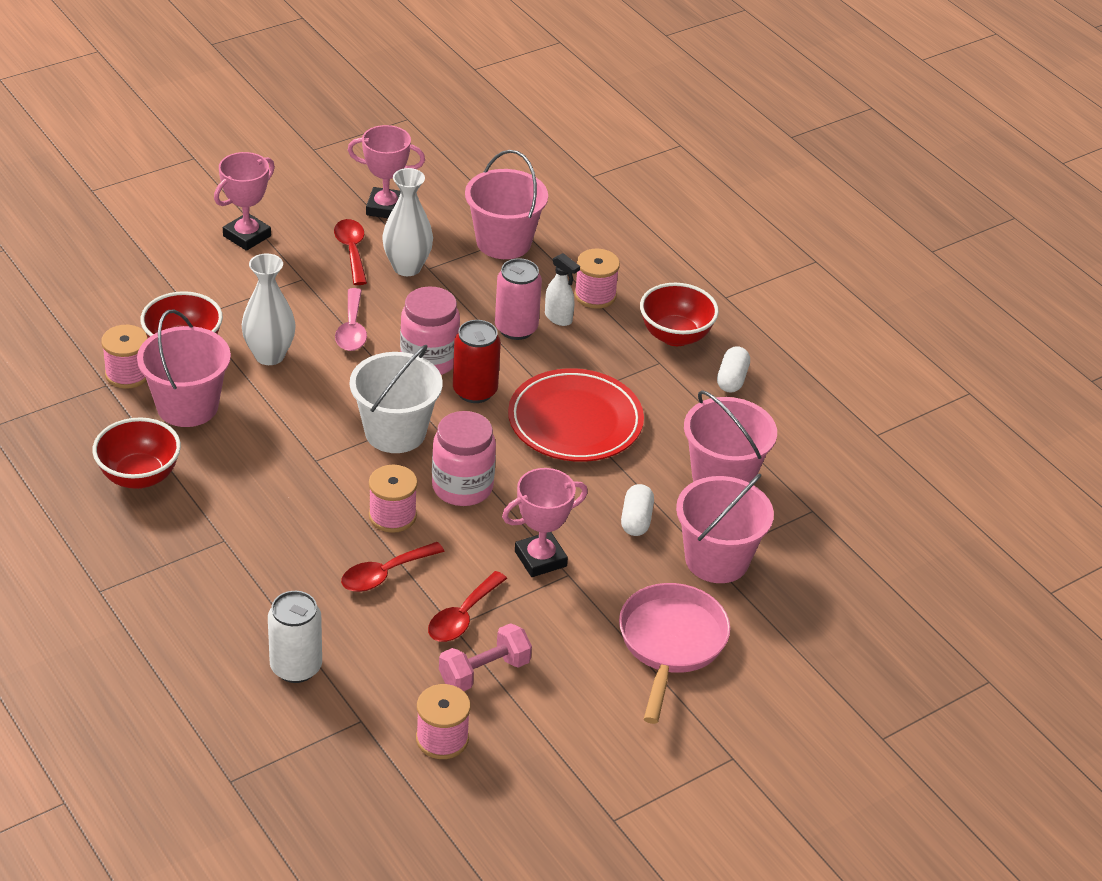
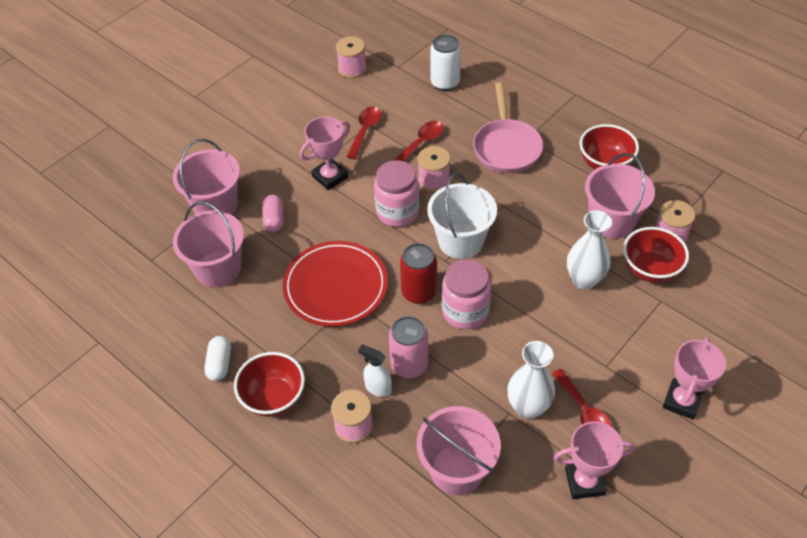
camera: 170 degrees right, 10 degrees up
(352, 329) = (538, 324): pink spoon -> none
(484, 672) = (342, 105): pink dumbbell -> none
(636, 520) = (274, 219): white capsule -> pink capsule
(671, 643) = (237, 146): pink pan -> pink pan (506, 147)

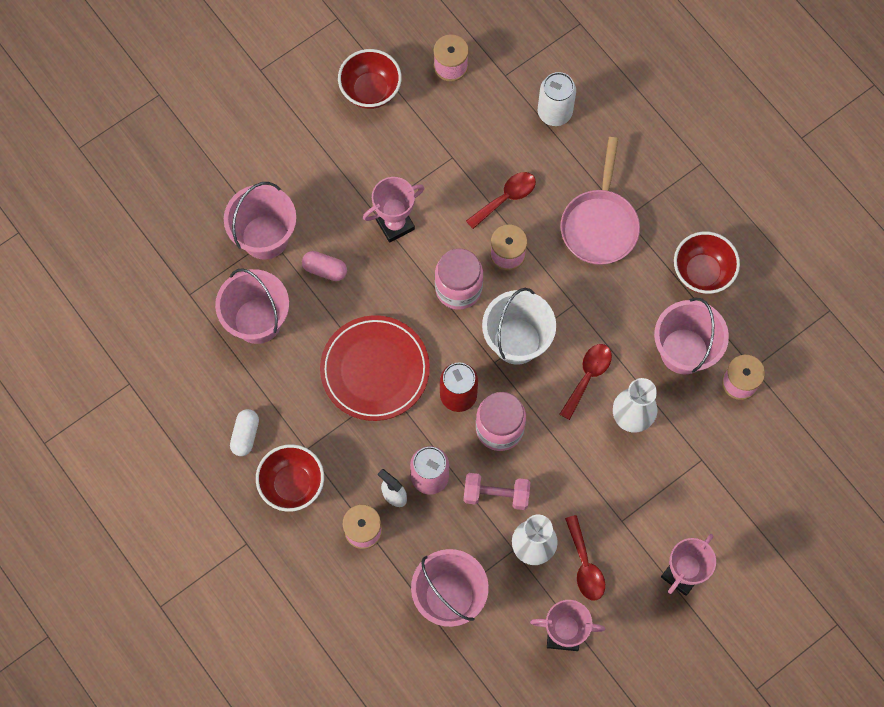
camera: 10 degrees right, 20 degrees up
(274, 219) = (325, 269): pink capsule -> pink capsule turned 75 degrees counterclockwise
(365, 131) = (447, 166): red spoon -> red spoon (588, 376)
(478, 367) = (496, 494): none -> pink dumbbell
(650, 270) = (703, 420): red bowl -> red bowl (370, 91)

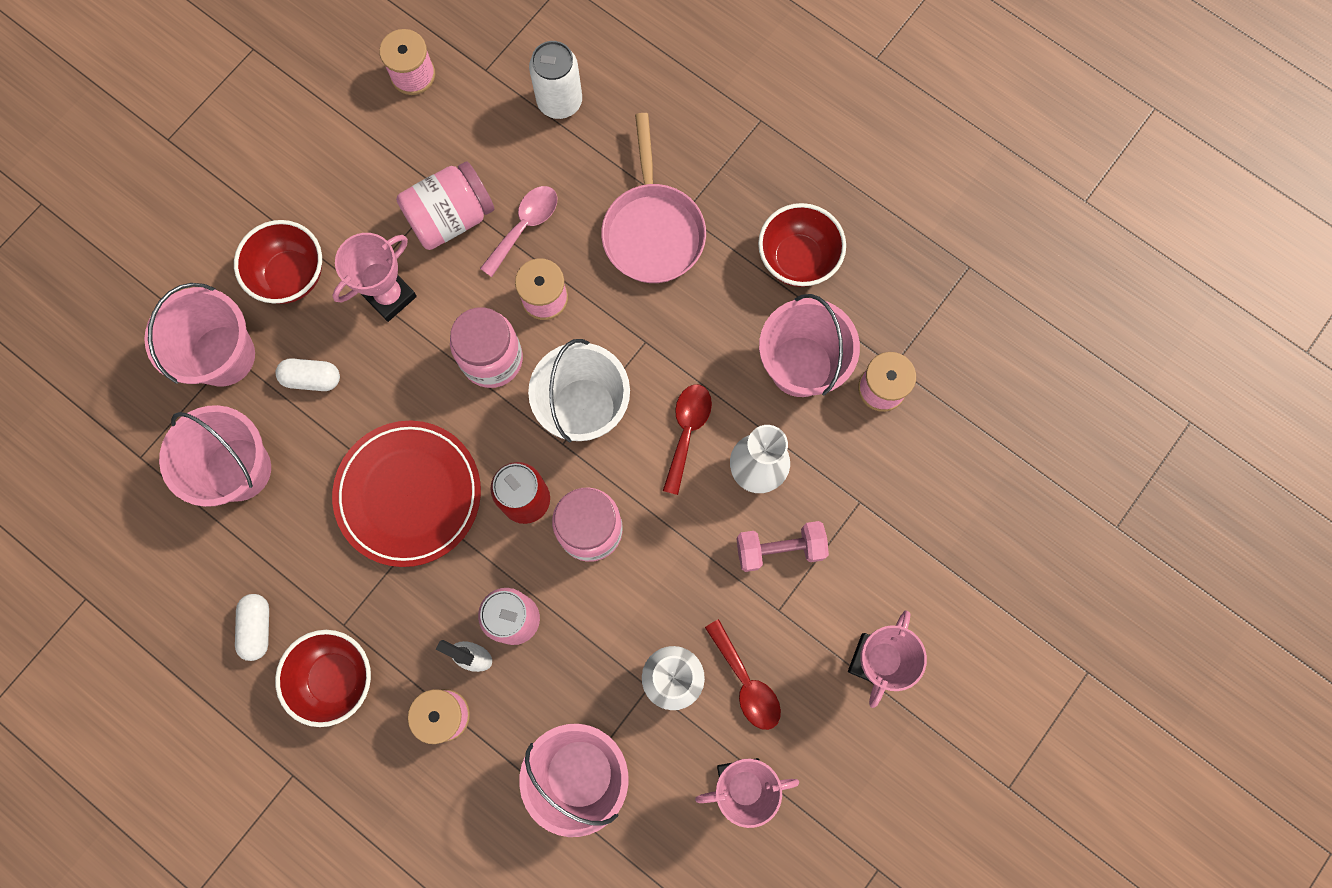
camera: 15 degrees left, 5 degrees up
(325, 269) = (312, 378): pink capsule -> white capsule
(370, 91) = (317, 131): red bowl -> red bowl (291, 276)
(453, 178) = (451, 218): none -> pink jar
(496, 494) = (607, 619): pink dumbbell -> pink dumbbell (779, 549)
(506, 198) = (525, 226): red spoon -> pink spoon

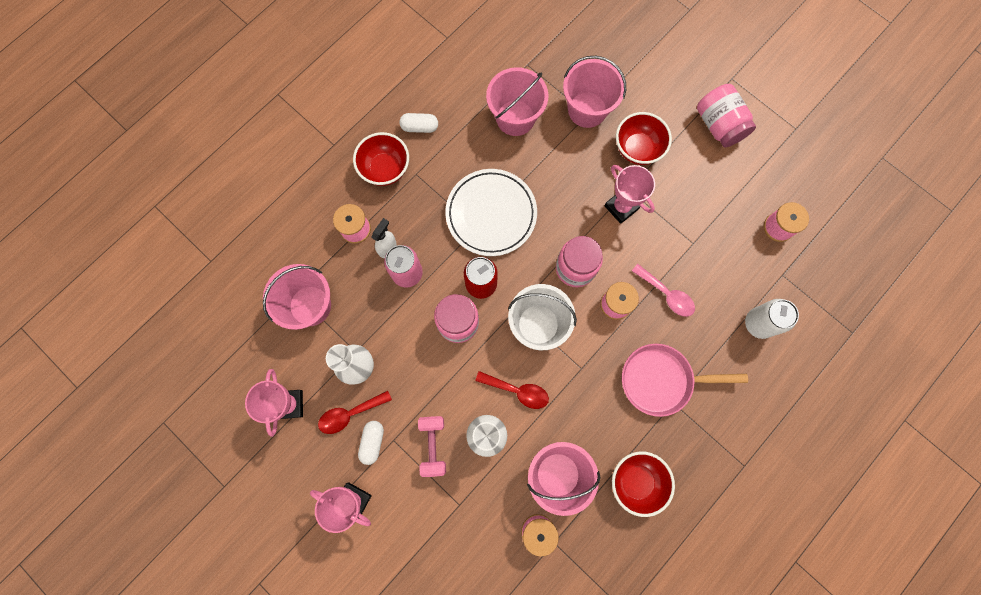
camera: 95 degrees right, 0 degrees up
(312, 378) = (569, 160): white capsule -> white capsule (372, 442)
(409, 494) = (491, 214): red plate -> white plate
(451, 218) = (674, 247): pink jar -> pink jar (719, 125)

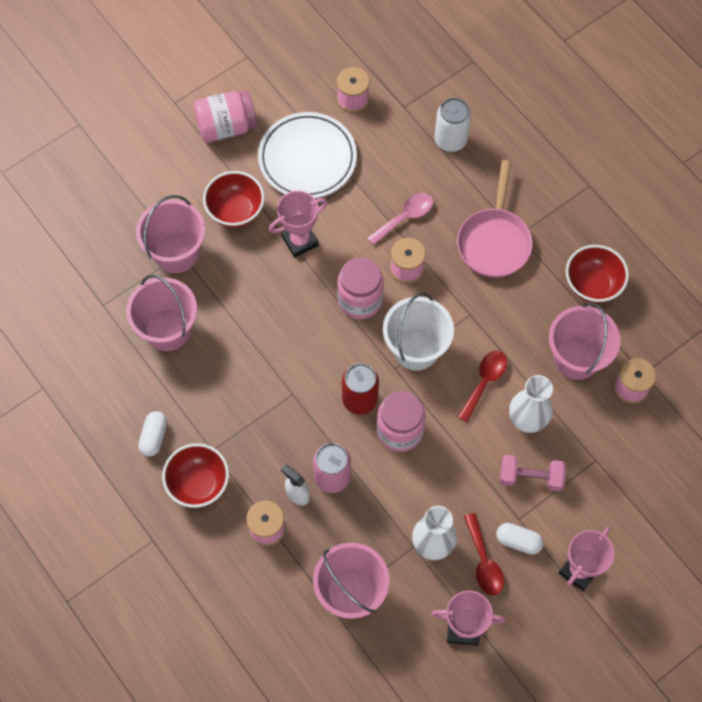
camera: 80 degrees left, 10 degrees down
(491, 214) = (280, 375): white plate -> white plate (307, 158)

